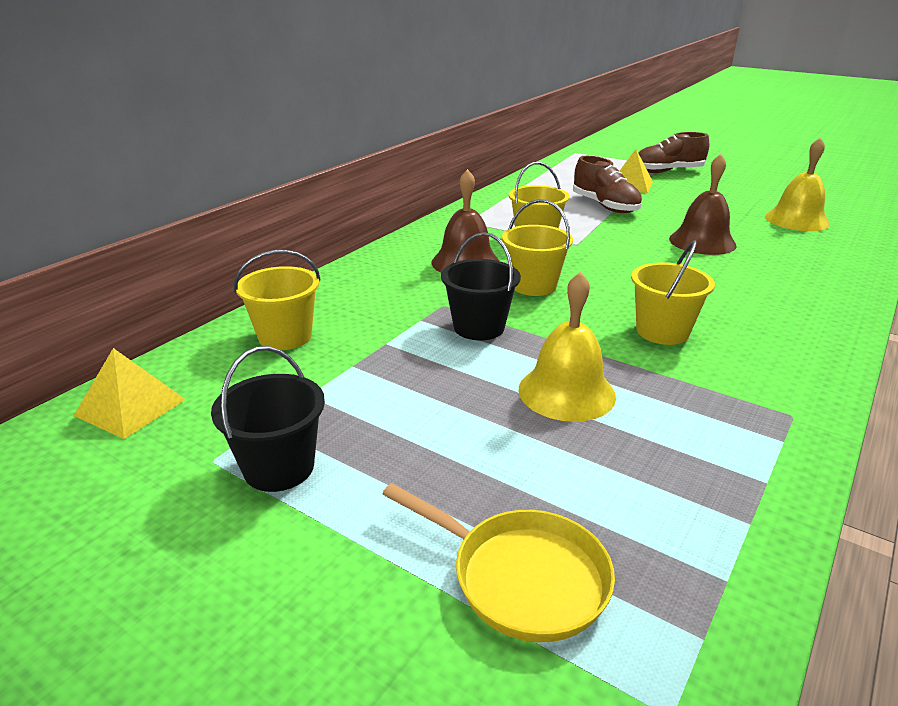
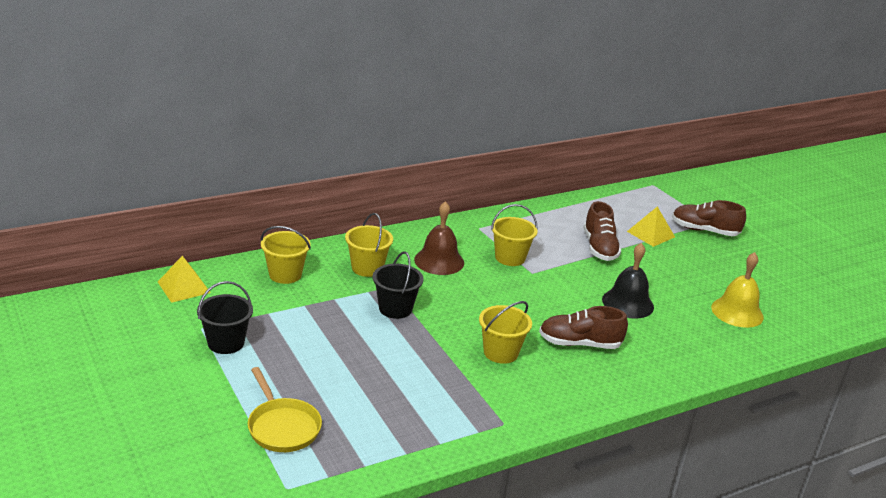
camera: 25 degrees right, 0 degrees up
(533, 285) = (462, 293): yellow bucket -> yellow bucket (367, 268)
(566, 392) = (398, 363): yellow bell -> none
(702, 242) = (628, 303): brown bell -> black bell
(722, 292) = (579, 344): none -> brown shoe

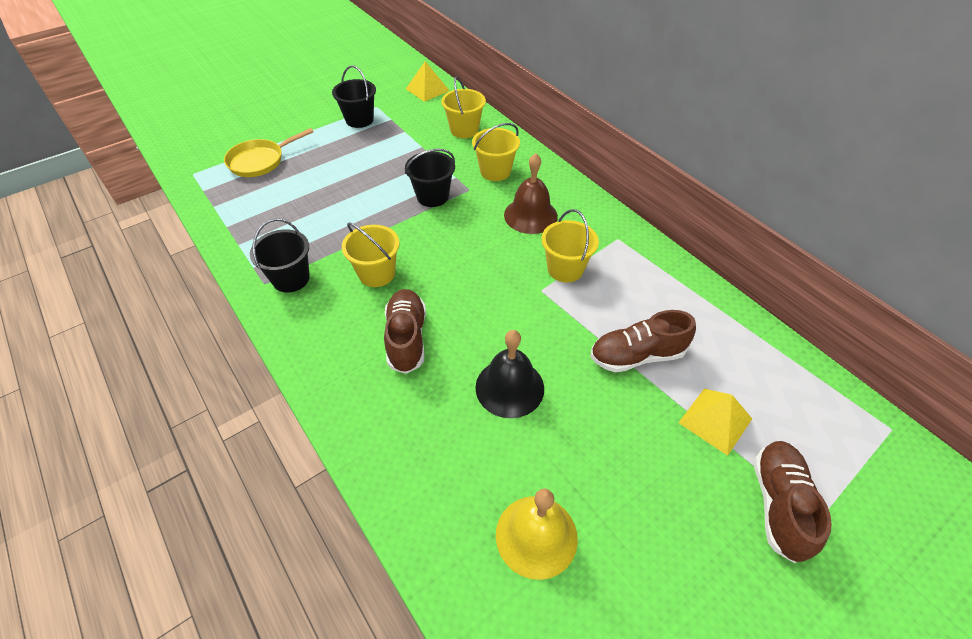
camera: 85 degrees right, 20 degrees up
(500, 405) = (291, 278): none -> black bucket

